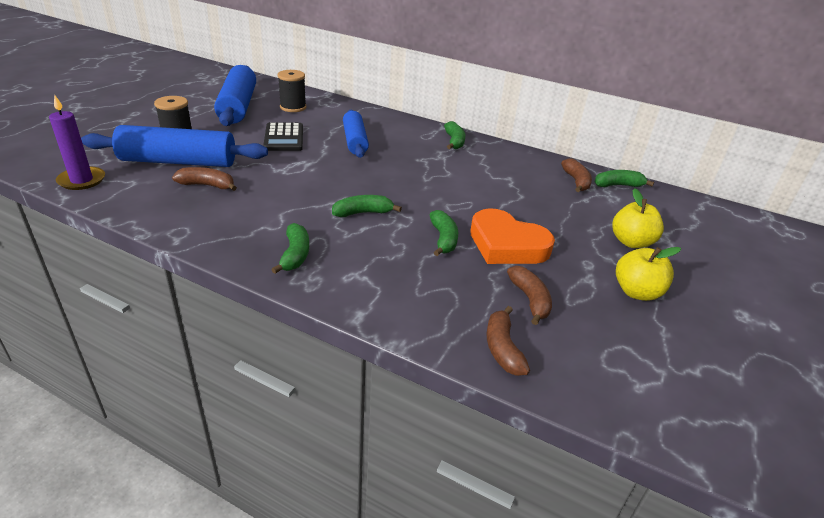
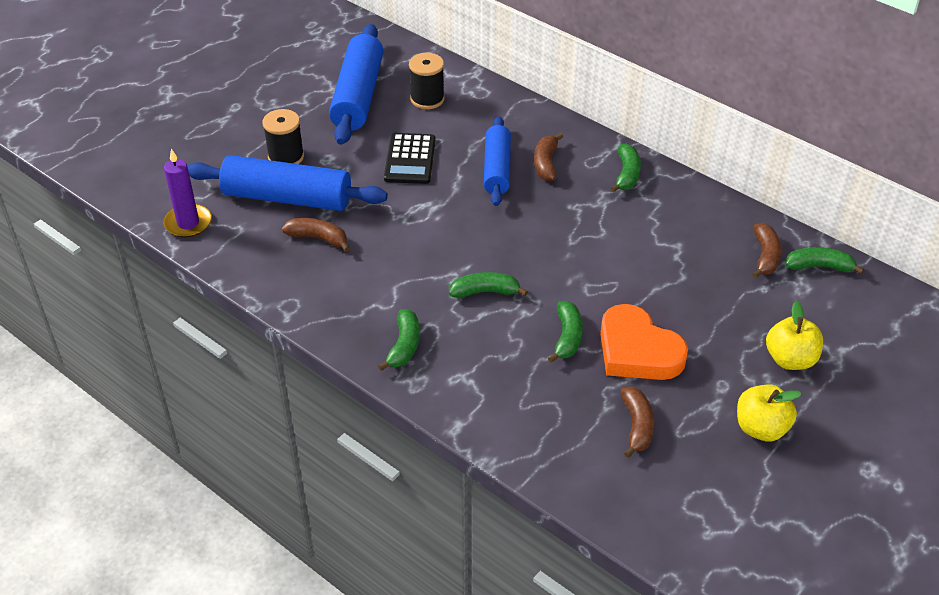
camera: 15 degrees right, 10 degrees up
(502, 349) = (588, 478): brown banana -> brown banana (546, 163)

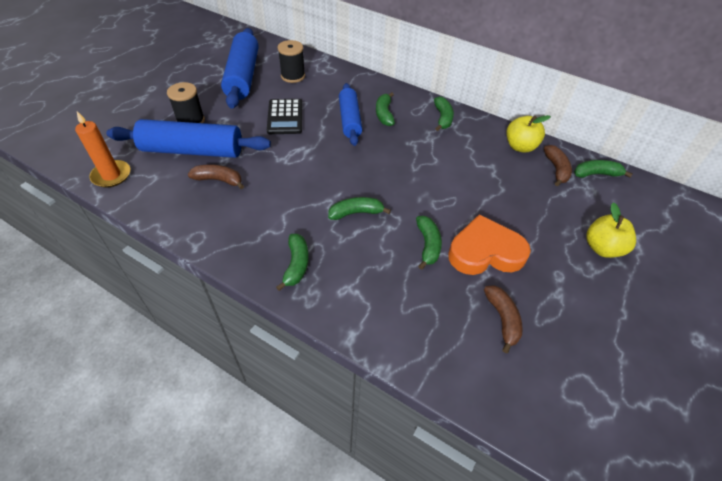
camera: 10 degrees left, 5 degrees up
(188, 223) = (111, 175): purple candle -> orange candle
(546, 163) = (384, 114): brown banana -> green banana
(637, 351) = (485, 252): orange heart -> orange heart turned 135 degrees clockwise
(761, 428) = (601, 310): yellow apple -> yellow apple (520, 146)

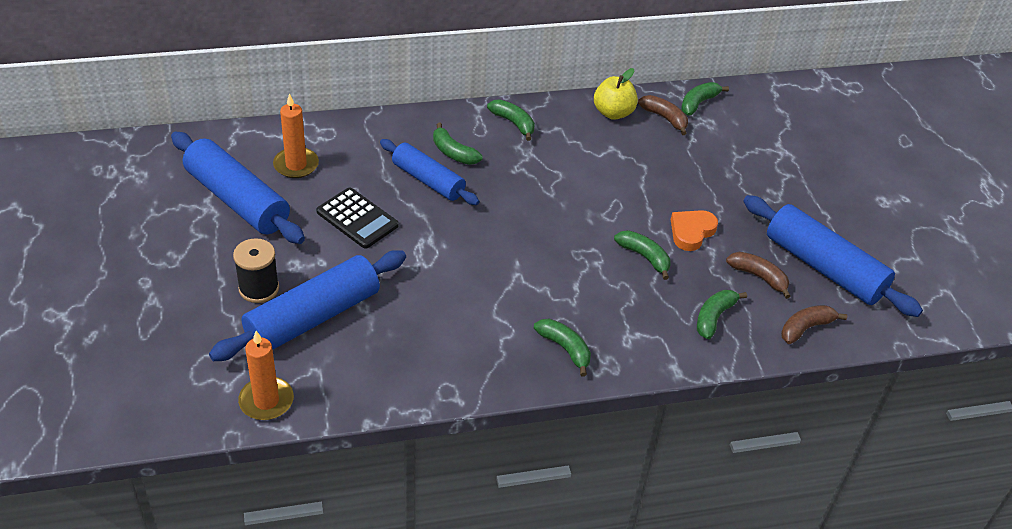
camera: 45 degrees left, 5 degrees down
(218, 180) = (387, 327): brown banana -> brown banana (805, 328)
(293, 76) = (296, 165): black spool -> orange candle
(356, 213) = (554, 270): green banana -> green banana (714, 317)
(485, 252) = (691, 232): orange heart -> orange heart, size x0.64
(573, 353) = (824, 267): none -> blue rolling pin
(602, 248) = (765, 170): yellow apple -> none

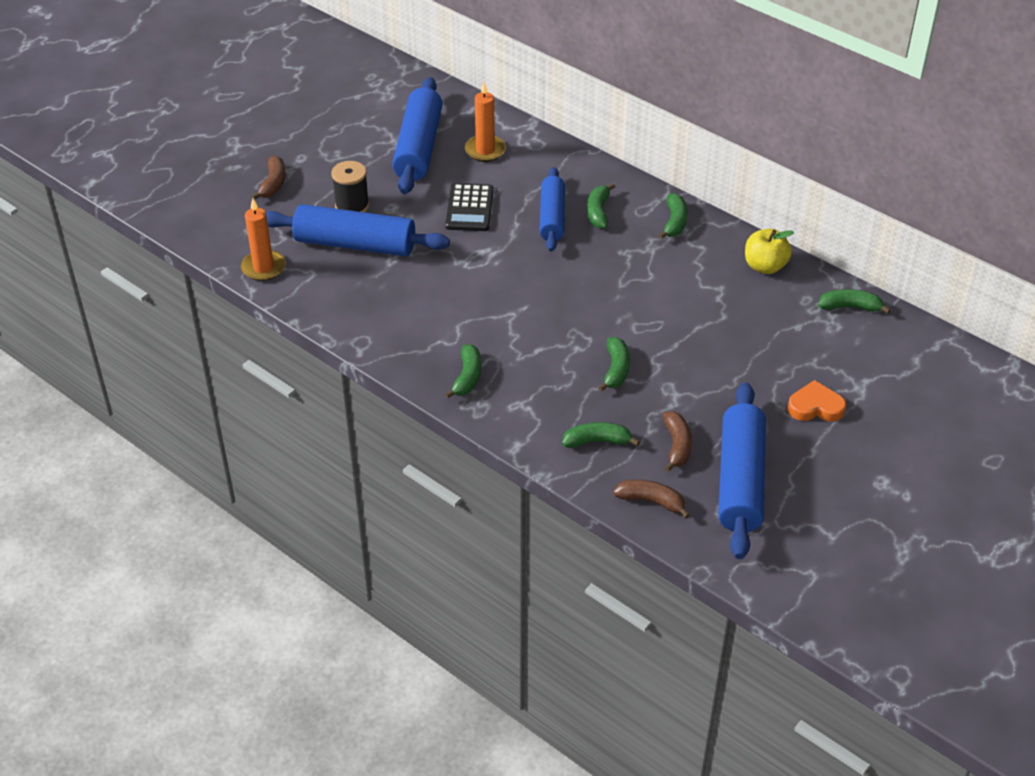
camera: 55 degrees right, 0 degrees up
(664, 118) = (800, 298): brown banana -> brown banana (273, 183)
(691, 232) = (679, 381): orange heart -> orange heart (815, 407)

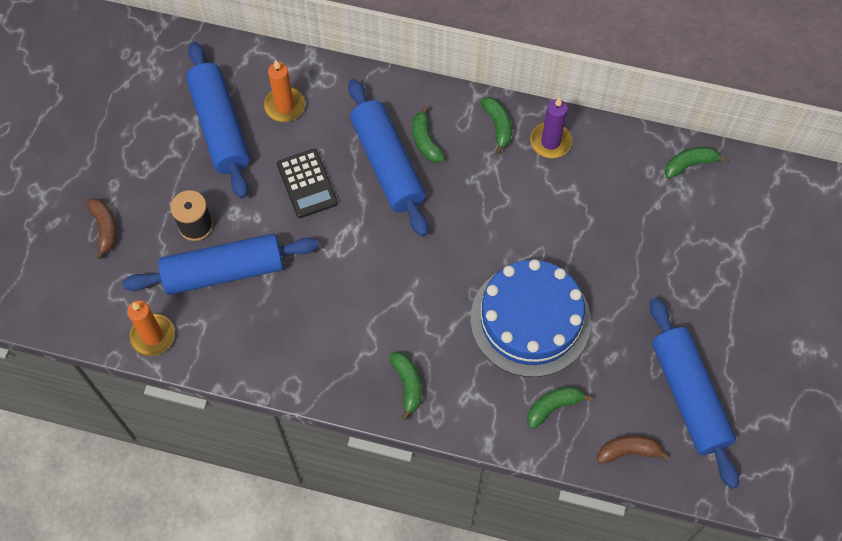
camera: 25 degrees left, 20 degrees up
(552, 217) = (387, 164): blue rolling pin -> blue rolling pin, size x1.53
(616, 369) = (530, 319): green banana -> blue cake
(677, 446) = (621, 382): brown banana -> none
(719, 248) = (550, 142): none -> purple candle
(765, 266) = (599, 147): yellow apple -> none
(815, 407) = (712, 289): orange heart -> none

